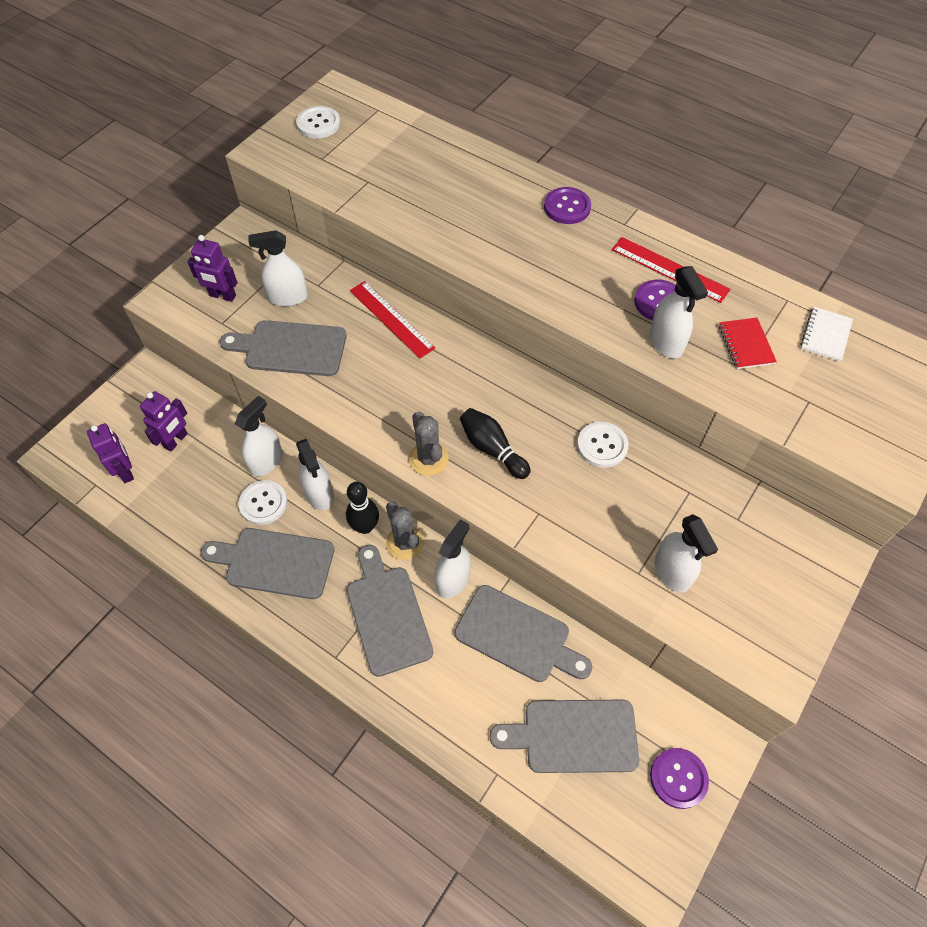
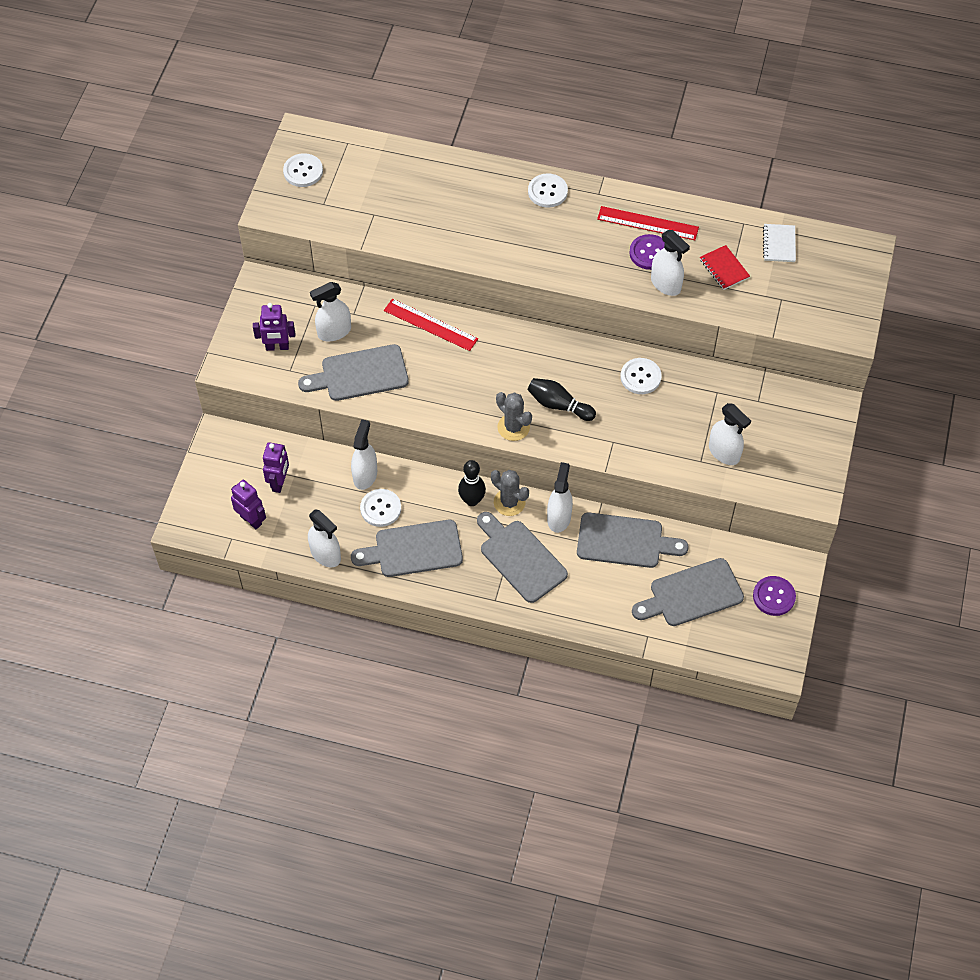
camera: 20 degrees left, 0 degrees up
(319, 494) = (422, 487): white spray bottle -> white spray bottle (325, 555)
(567, 207) = (547, 191): purple button -> white button

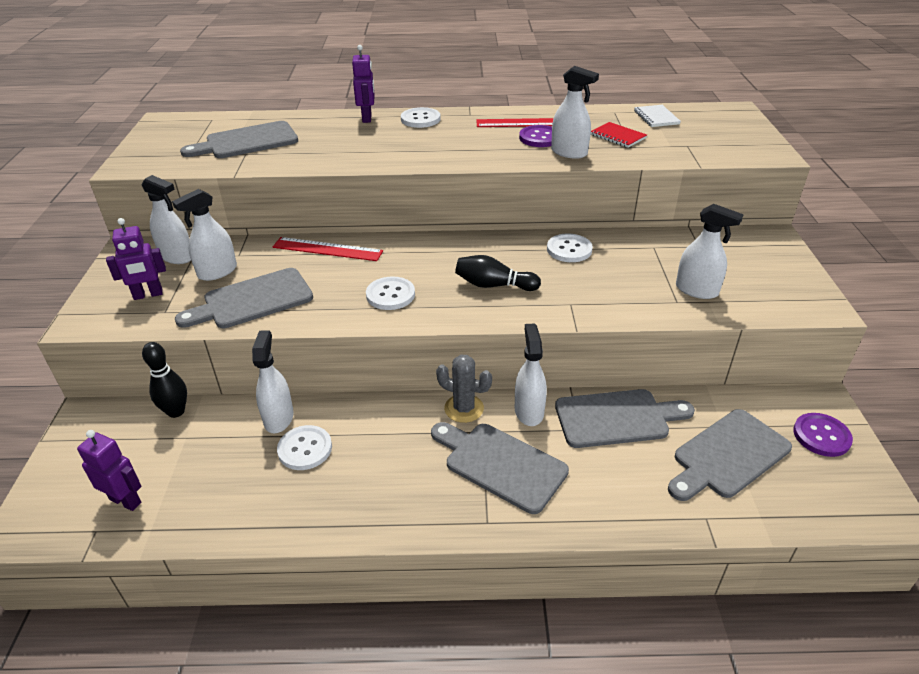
camera: 15 degrees left, 20 degrees down
(279, 482) = (166, 449): purple robot -> purple robot (367, 118)
(303, 171) = (165, 139): white button -> white button (390, 295)
(325, 555) = (236, 520): white spray bottle -> white spray bottle (177, 257)
(413, 549) = (358, 486): grey cutting board -> grey cutting board (247, 141)
(472, 500) = (418, 416): black bowling pin -> black bowling pin (176, 411)
(513, 427) = (450, 312): grey cactus -> none

